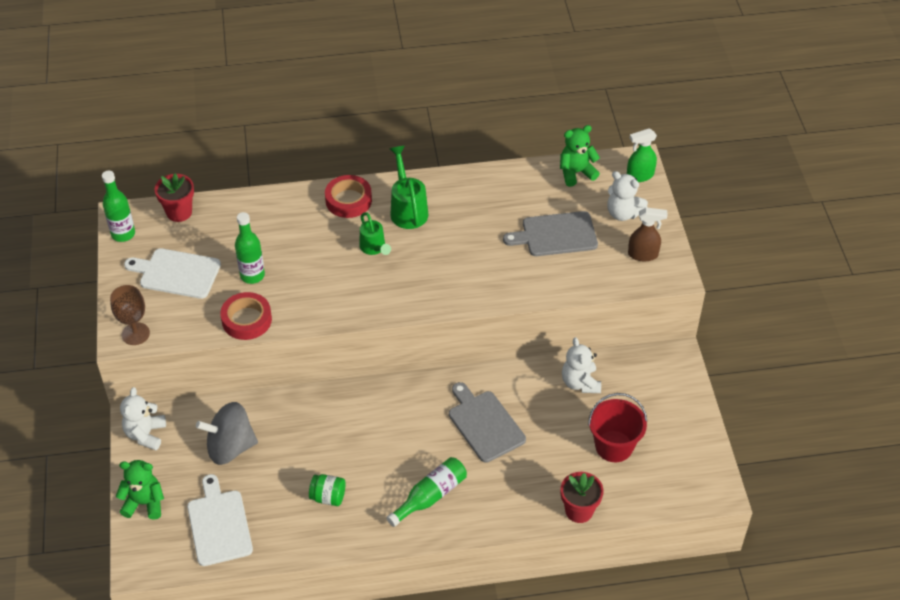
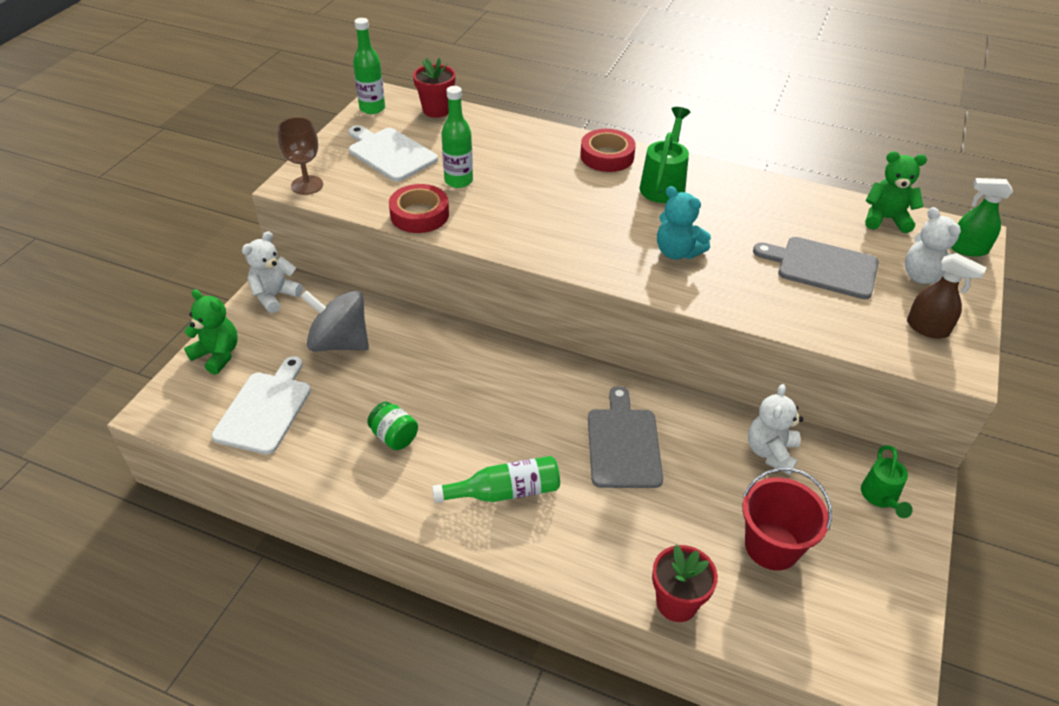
camera: 30 degrees right, 5 degrees down
(374, 248) = (601, 204): green watering can -> green watering can (881, 498)
(454, 267) = (677, 252): none -> turquoise teddy bear

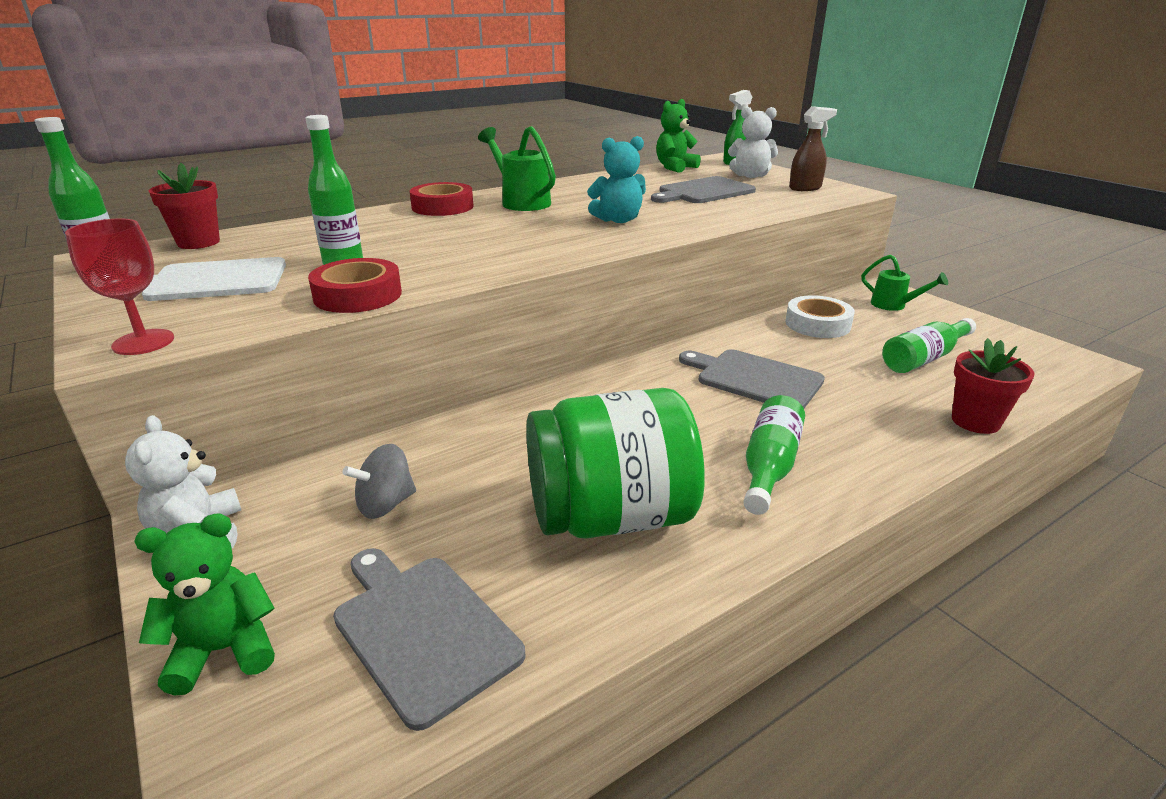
camera: 55 degrees left, 15 degrees down
(265, 409) = (422, 630): white cutting board -> grey cutting board
(307, 185) = (143, 342): brown goblet -> red goblet
(340, 342) = (385, 504): grey spinning top -> grey spinning top, size x0.61
(394, 437) = (610, 517): green jar -> green jar, size x2.40
(771, 452) = (817, 324): white teddy bear -> white tape
(772, 546) = (924, 358): red bucket -> green bottle

